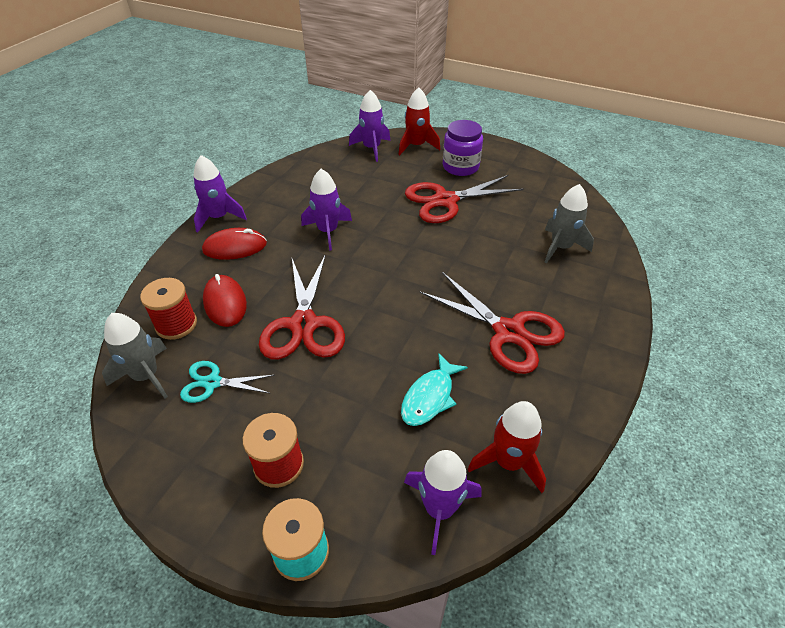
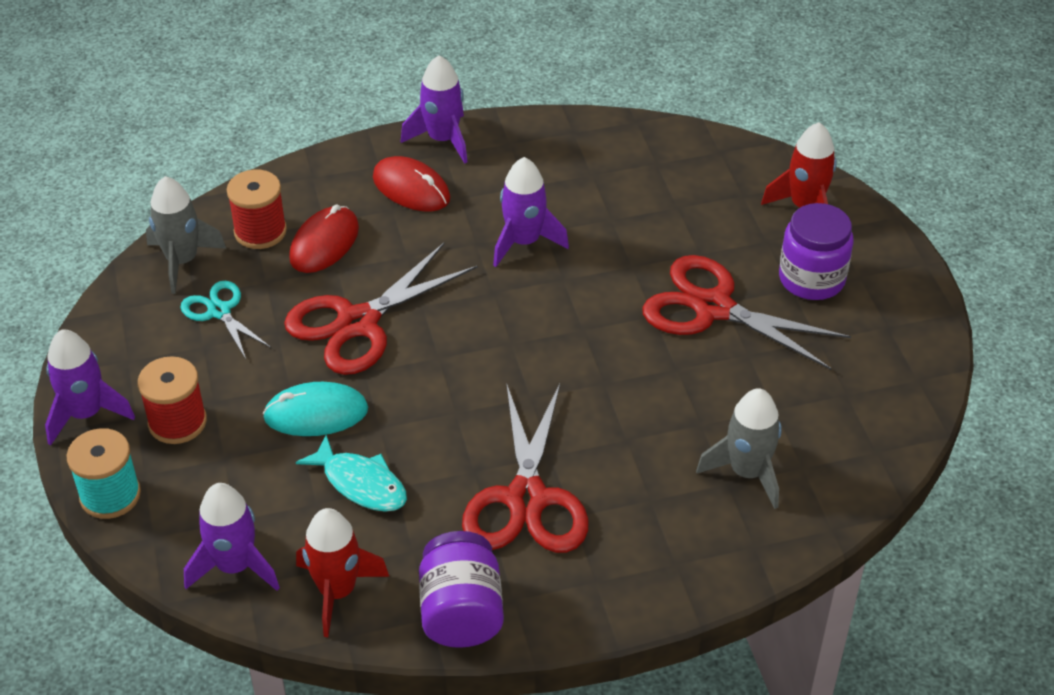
camera: 50 degrees right, 0 degrees up
(351, 385) = (316, 413): none -> turquoise mouse
(371, 148) = (741, 170): purple rocket -> purple rocket (86, 414)
(430, 397) = (361, 483): turquoise fish -> turquoise fish turned 135 degrees counterclockwise
(572, 409) = (461, 612): none -> purple jar

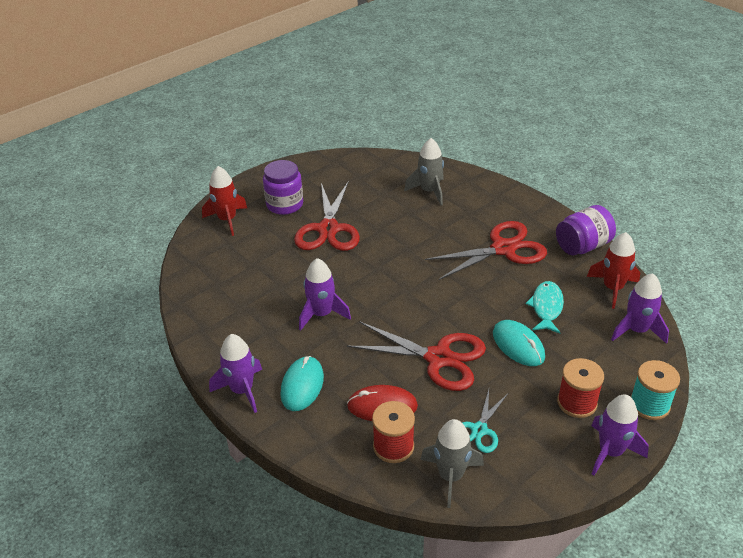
camera: 115 degrees left, 5 degrees down
(411, 188) = (302, 385): red mouse -> turquoise mouse

